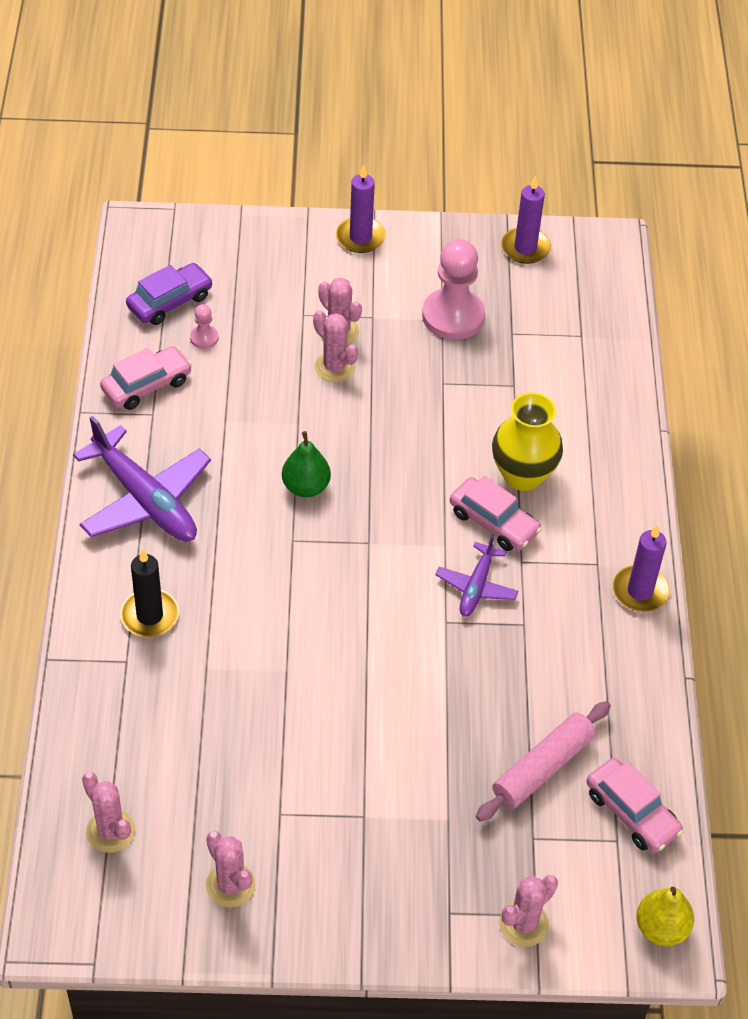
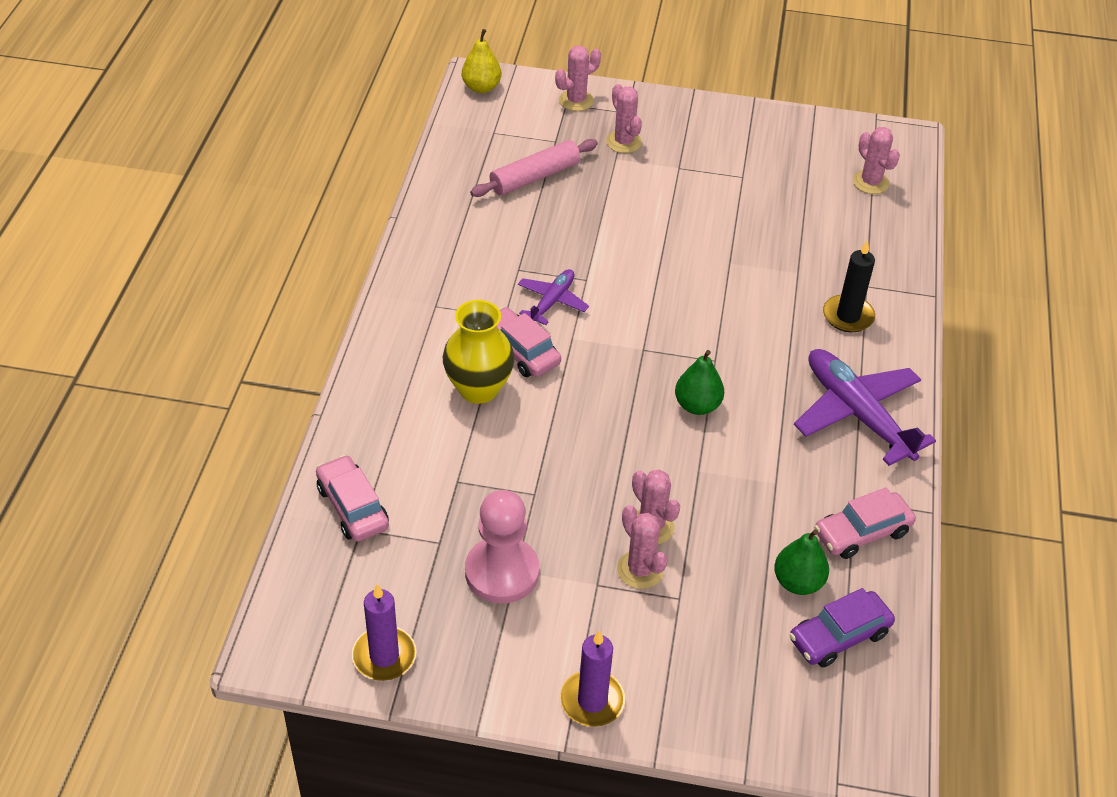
camera: 170 degrees left, 5 degrees down
(204, 338) = (798, 582): pink pawn -> green pear
(230, 885) = (781, 144): pink cactus -> pink cactus (623, 142)
(632, 812) = (476, 145): pink car -> pink car (352, 507)
(640, 591) = (406, 280): purple candle -> none

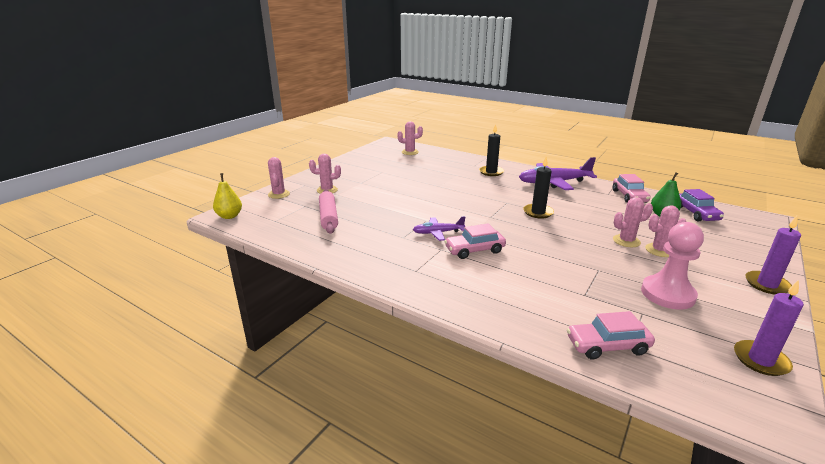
camera: 65 degrees left, 20 degrees down
(478, 389) = (502, 270): yellow vase -> none
(552, 302) = (438, 233): purple plane -> purple plane turned 60 degrees counterclockwise
(697, 405) = (538, 212): green pear -> black candle

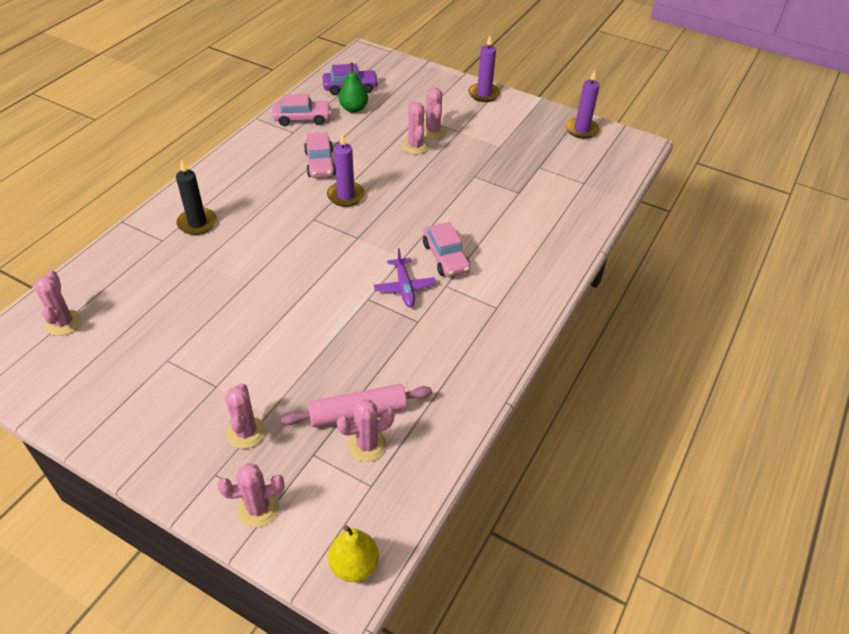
camera: 95 degrees left, 20 degrees up
(303, 219) = (367, 445): none -> pink cactus
(538, 212) = (346, 196): black candle -> purple candle
(554, 182) = (250, 168): purple plane -> none
(607, 346) = (587, 194): pink car -> pink car (320, 163)
(667, 294) = (508, 147): pink pawn -> none

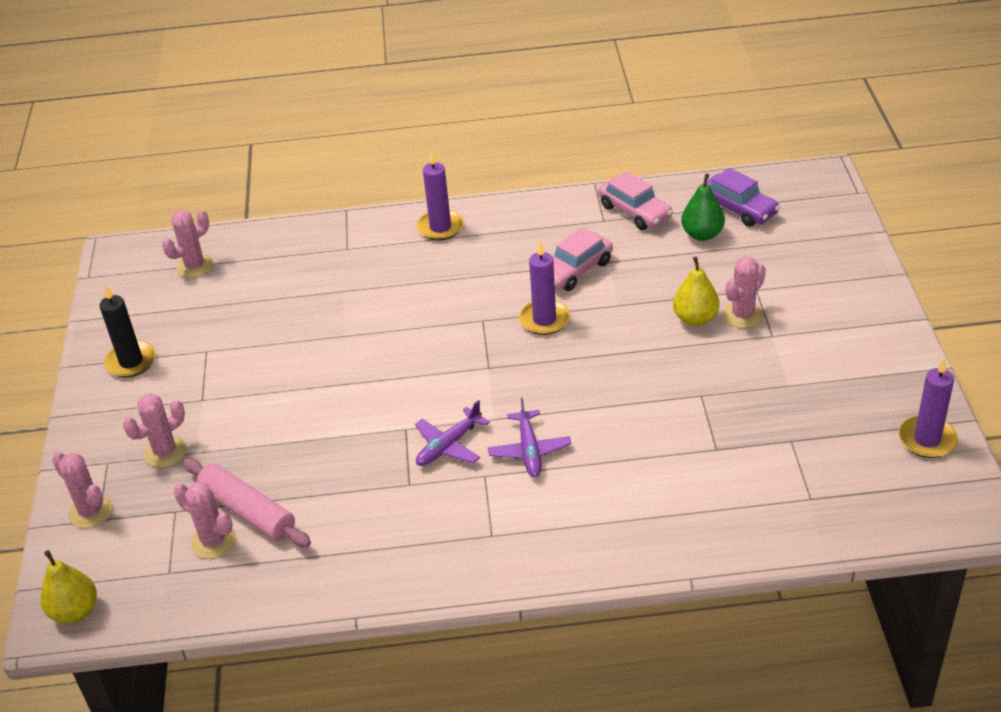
camera: 60 degrees right, 5 degrees down
(197, 223) = (392, 253): black candle -> black candle (131, 362)
(415, 146) = (695, 318): pink cactus -> yellow pear
(445, 257) = (529, 450): pink car -> purple plane
(484, 94) = (880, 313): purple candle -> purple candle (440, 227)

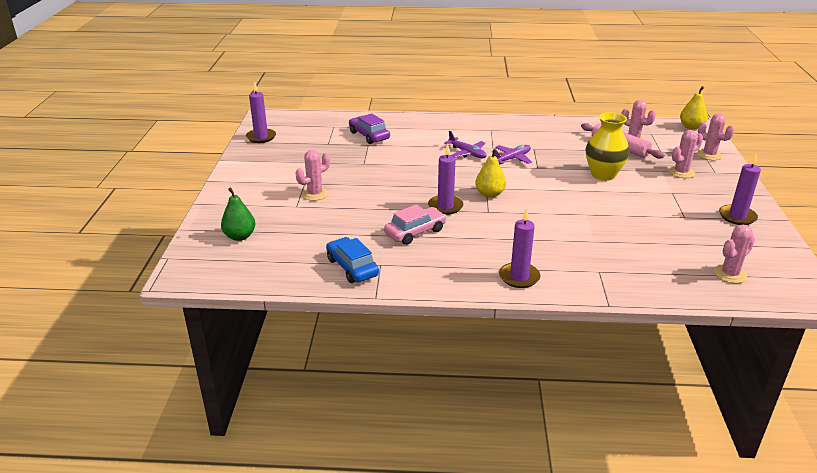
camera: 175 degrees left, 10 degrees down
(131, 362) = (737, 216): black candle -> purple candle
(298, 426) = (603, 175): none -> yellow vase
(529, 450) = (467, 153): purple plane -> purple plane turned 135 degrees clockwise
(635, 212) = (352, 267): pink car -> blue car
(695, 318) = (346, 196): yellow pear -> yellow pear (489, 194)
(702, 234) = (309, 243): green pear -> green pear (240, 236)
(738, 208) = (269, 258): purple car -> purple car (369, 135)

